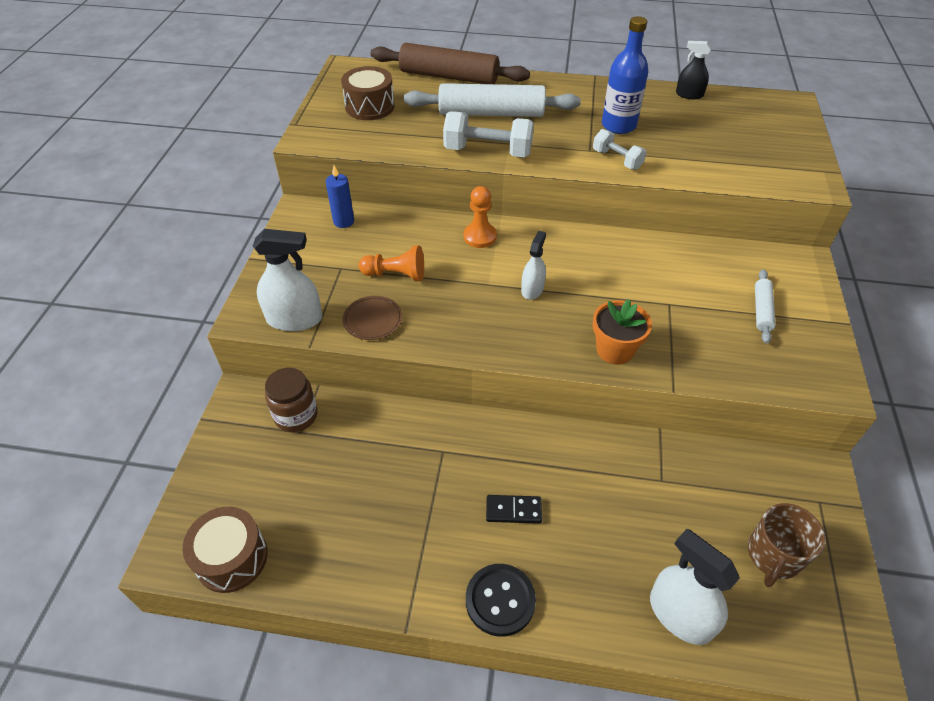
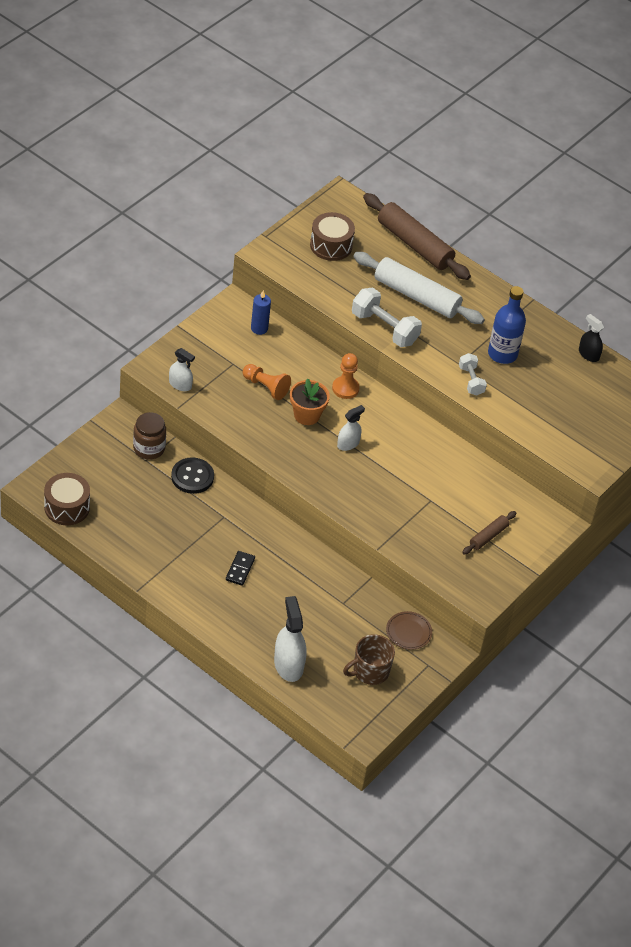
camera: 25 degrees right, 0 degrees up
(294, 319) = (180, 384): white spray bottle -> white spray bottle, size x0.60
(373, 320) = (228, 410): brown plate -> brown plate (408, 632)
(500, 600) = (197, 605): black button -> black button (192, 477)
(513, 510) = (240, 569): black domino -> black domino turned 75 degrees clockwise
(614, 350) = (365, 508): orange flower pot -> orange flower pot (307, 415)
(761, 310) = (488, 536): white rolling pin -> brown rolling pin

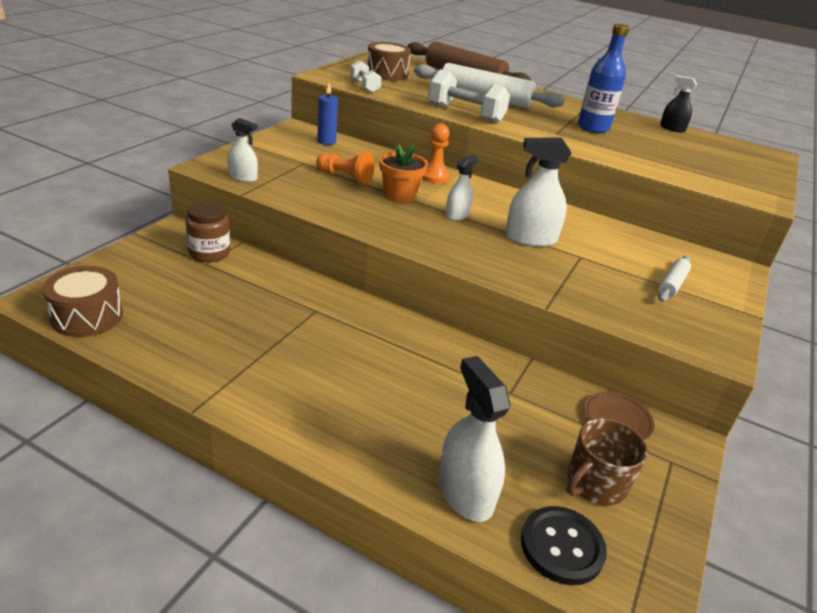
camera: 10 degrees left, 15 degrees down
(192, 477) = (268, 275): black button -> black button (562, 547)
(240, 569) = (351, 366): black domino -> none
(398, 477) = (530, 239): none -> white spray bottle
(471, 381) = (577, 143): white dumbbell -> white dumbbell (364, 86)
(488, 536) = (672, 284): brown rolling pin -> white rolling pin

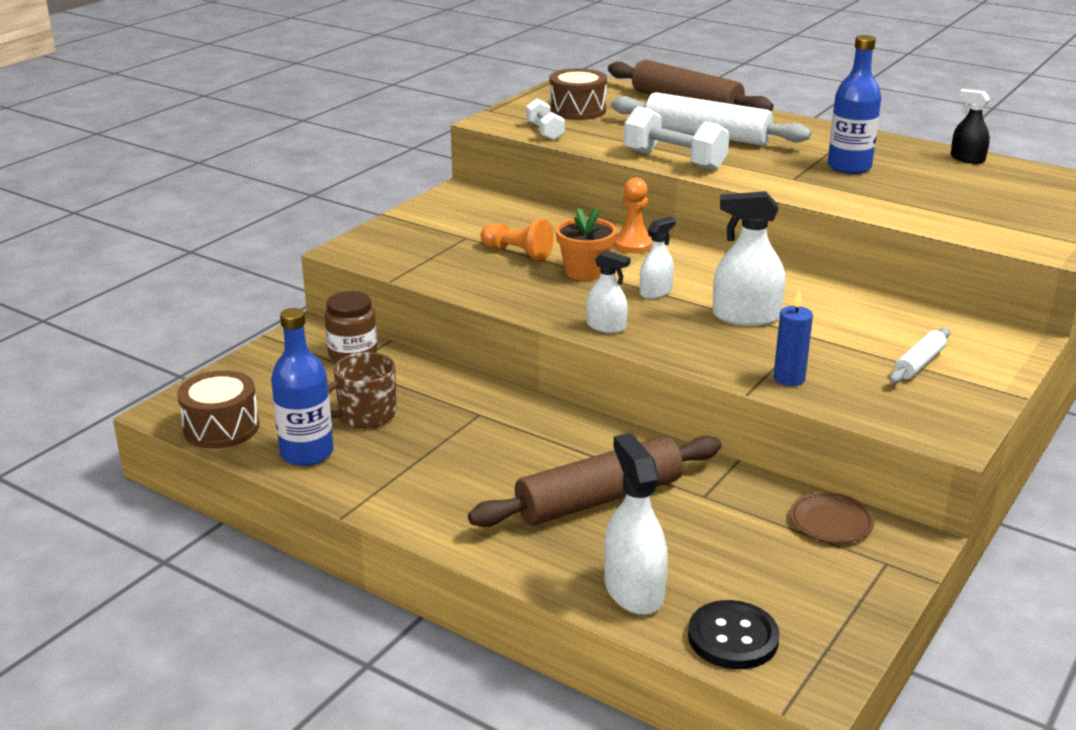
camera: 10 degrees right, 5 degrees down
(164, 344) = (307, 453): none -> blue bottle
(243, 177) = (391, 260): white spray bottle -> white spray bottle (606, 326)
(326, 141) = (496, 207): blue candle -> blue candle (789, 379)
(423, 394) = (599, 499): none -> brown rolling pin
(595, 484) = (786, 583): brown mug -> brown mug (366, 415)

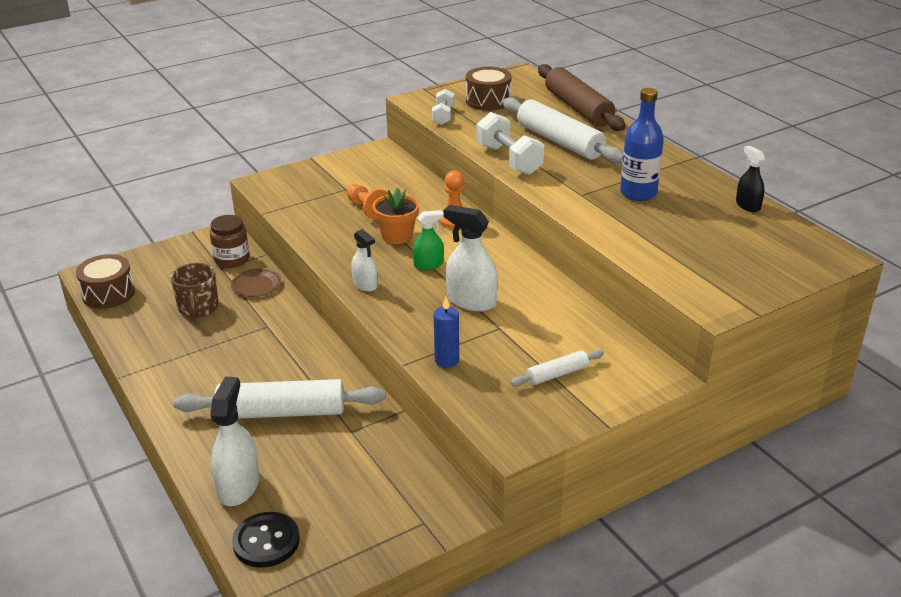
camera: 25 degrees right, 5 degrees up
(307, 453) = (139, 326): blue bottle -> none
(366, 415) = (198, 308): brown mug -> brown mug turned 90 degrees counterclockwise
(599, 499) = (281, 412): brown rolling pin -> white rolling pin
(655, 292) = (428, 264): white spray bottle -> green spray bottle
(831, 521) = (418, 478): brown plate -> brown plate (256, 285)

